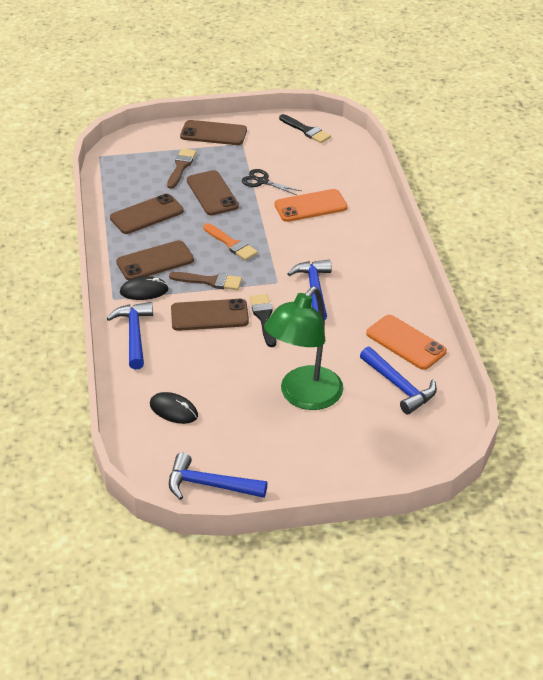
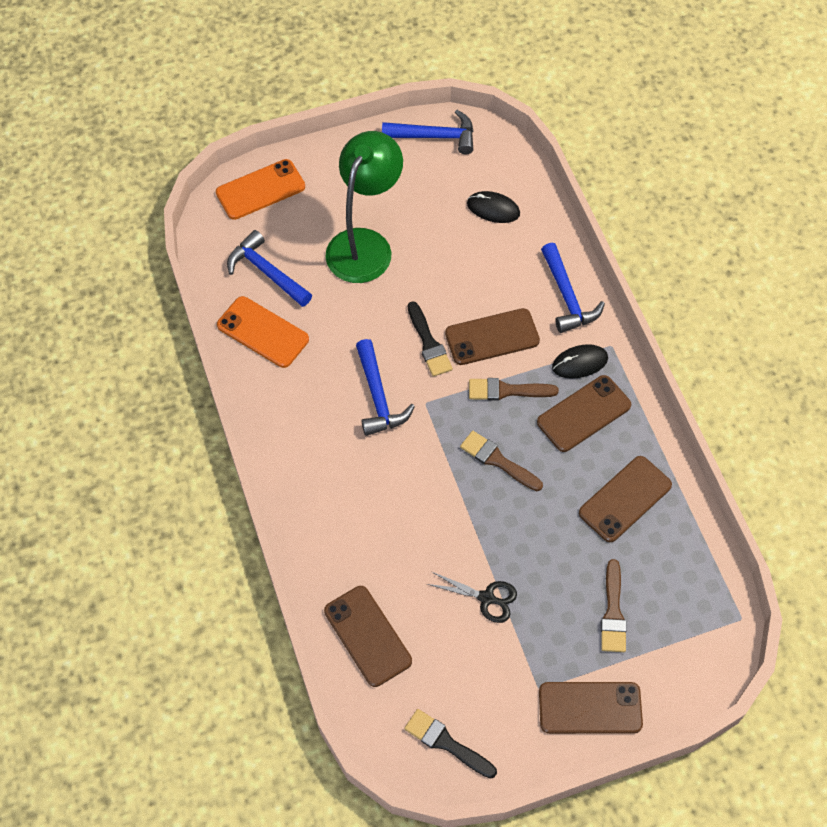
camera: 170 degrees right, 20 degrees up
(212, 193) = (550, 559): brown phone -> brown phone (367, 636)
(231, 244) = (497, 460): orange brush -> brown brush
(310, 206) = (408, 554): orange phone -> orange phone (260, 190)

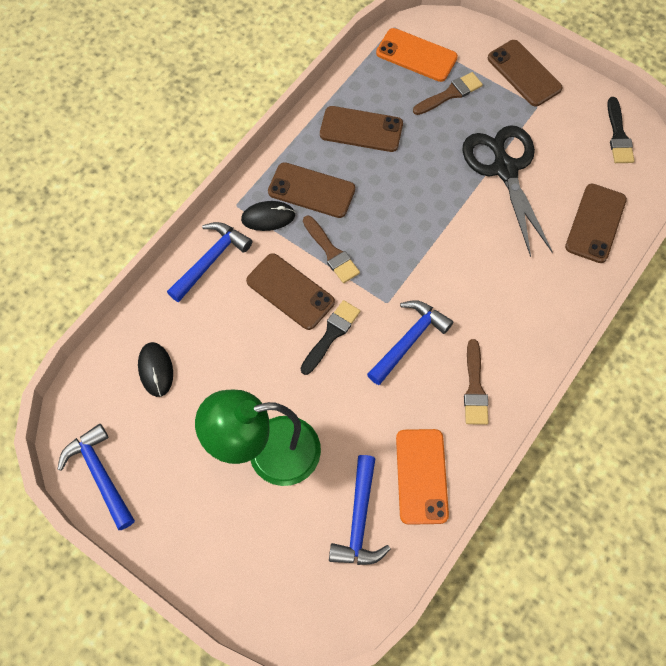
camera: 125 degrees left, 5 degrees up
(260, 190) = (272, 598): orange phone -> orange phone (416, 55)
(486, 598) = (505, 169): black scissors -> black scissors, size x1.99
(497, 460) = (396, 223): brown brush -> brown brush (475, 388)
(580, 363) = (268, 217): black mouse -> black mouse turned 45 degrees counterclockwise

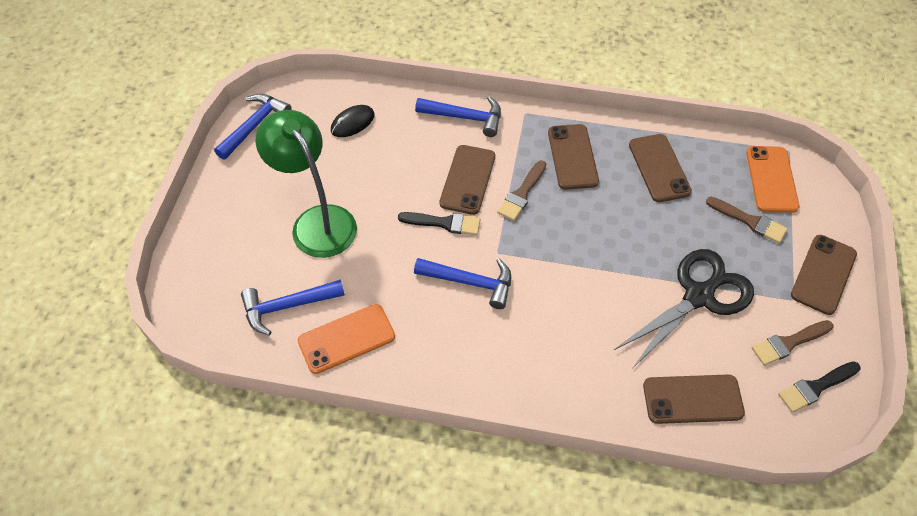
camera: 65 degrees right, 10 degrees down
(268, 217) = (527, 138): black mouse -> none
(475, 388) = (451, 351): brown brush -> brown brush (788, 343)

